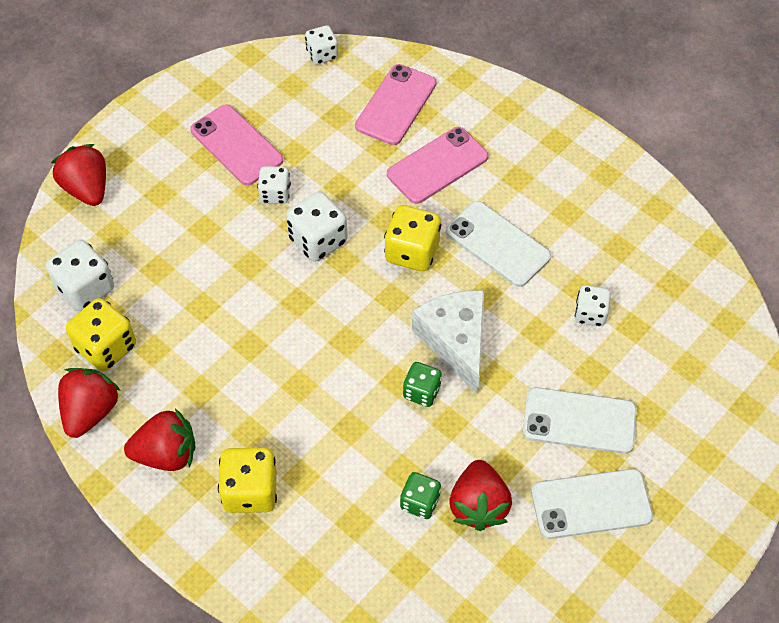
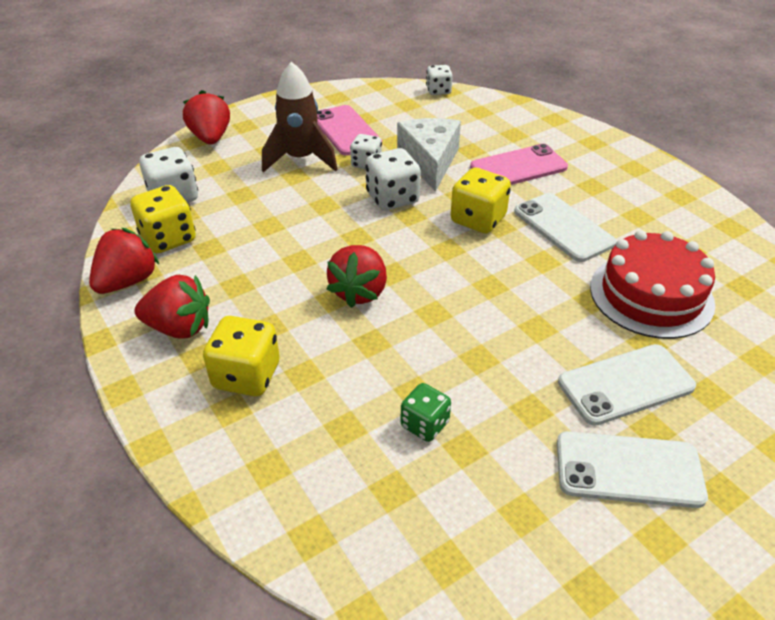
camera: 15 degrees right, 15 degrees down
(201, 202) = (301, 159): none -> brown rocket
(396, 105) = (492, 126): pink phone -> none
(421, 392) = (456, 326): green dice -> none
(455, 341) = (503, 292): white cheese -> white cheese (430, 161)
(478, 505) = (491, 442): red strawberry -> red strawberry (359, 292)
(579, 421) = (625, 384): white phone -> white phone turned 45 degrees counterclockwise
(590, 314) = (651, 295): white dice -> red cake

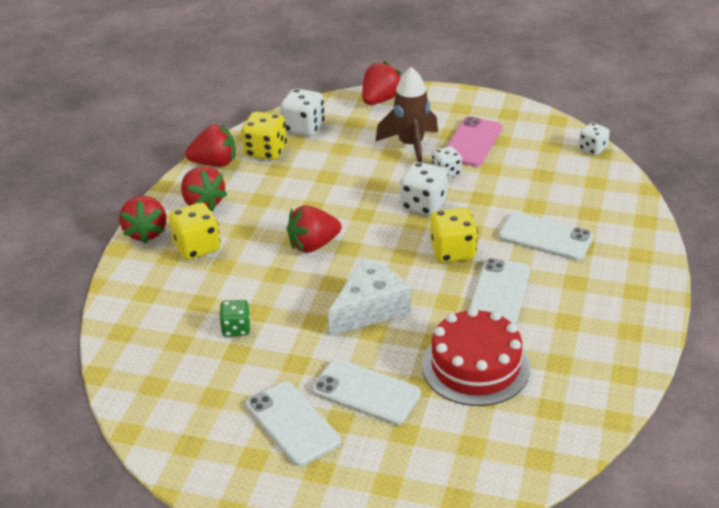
camera: 50 degrees right, 5 degrees down
(159, 403) = (146, 232): none -> red strawberry
(430, 161) = (491, 196): white cheese -> white cheese (370, 308)
(518, 167) = (545, 237): pink phone -> white phone

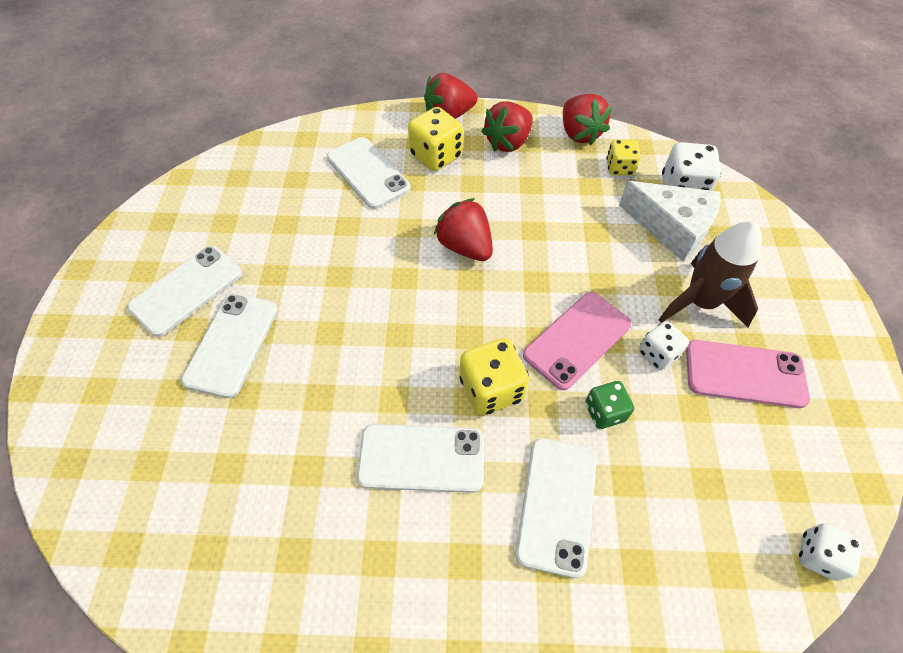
camera: 75 degrees right, 20 degrees up
(196, 292) = (368, 173): none -> white phone
(236, 329) = (319, 215): green dice -> green dice (604, 412)
(265, 151) = (619, 168): yellow dice -> yellow dice, size x0.64
(370, 308) = (367, 321): white cheese -> white cheese (671, 228)
(380, 100) = (786, 250): red strawberry -> none
(423, 205) = (577, 339): white dice -> pink phone
(475, 366) = (279, 450): red cake -> none

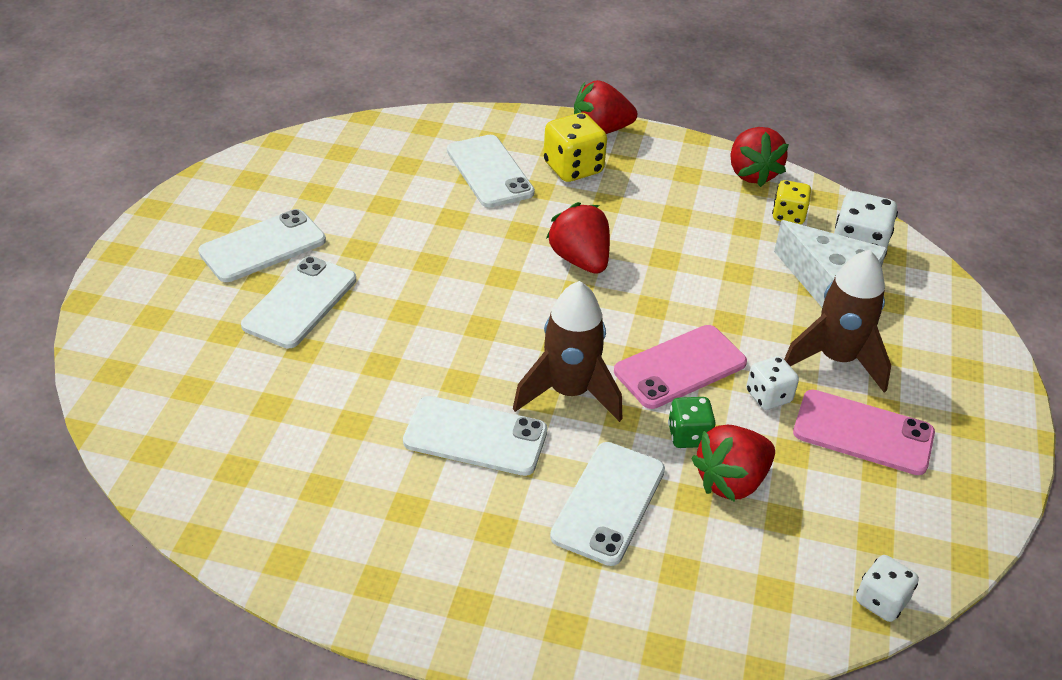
camera: 10 degrees right, 15 degrees down
(491, 389) = (569, 392): yellow dice -> brown rocket
(508, 142) = (662, 168): red strawberry -> red strawberry (731, 481)

